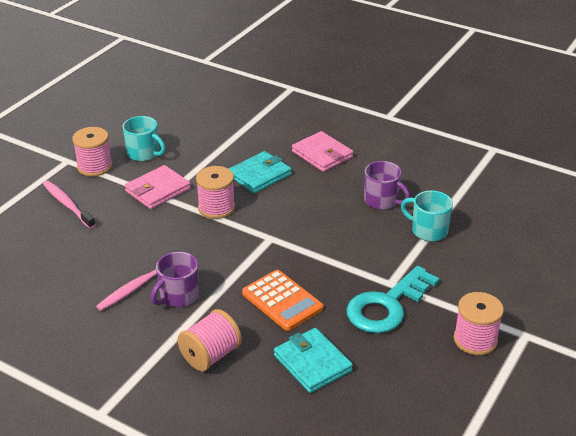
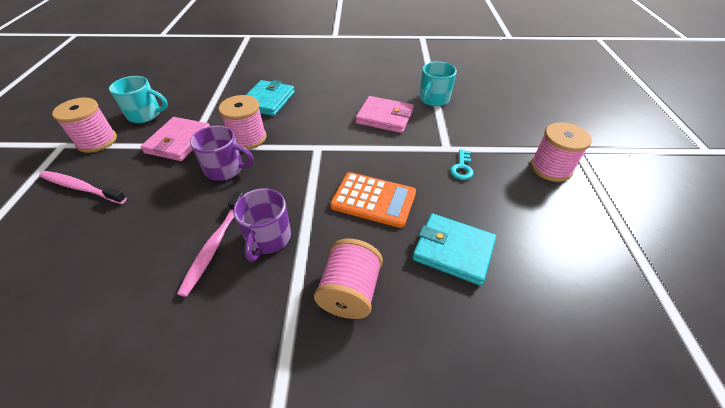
camera: 30 degrees left, 10 degrees up
(322, 154) = (307, 71): pink wallet -> pink wallet (384, 117)
(382, 201) = (381, 90): purple mug -> purple mug (225, 169)
(387, 306) = (462, 167): turquoise key -> turquoise key, size x0.42
(428, 230) = (433, 99): turquoise mug -> turquoise mug turned 60 degrees counterclockwise

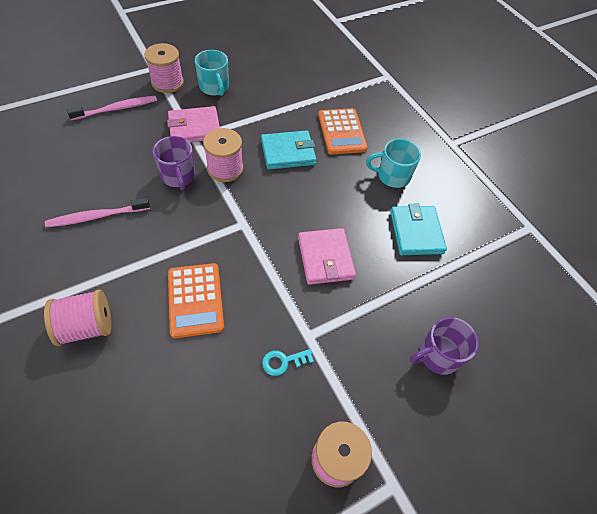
camera: 55 degrees right, 10 degrees up
(81, 188) = (117, 109): pink toothbrush -> pink toothbrush turned 75 degrees clockwise
(268, 238) = (117, 245): purple mug -> purple mug (437, 355)
(276, 70) = (342, 132): none -> orange calculator
(433, 99) = (392, 292): turquoise mug -> turquoise mug (392, 176)
(453, 250) = (161, 390): turquoise wallet -> turquoise wallet (416, 232)

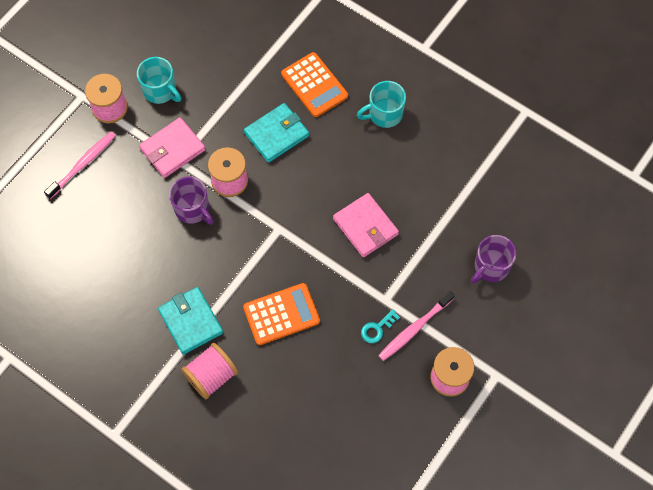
camera: 20 degrees left, 10 degrees up
(97, 216) = (149, 283): pink toothbrush -> pink toothbrush (414, 329)
(195, 300) = (281, 314): orange calculator -> orange calculator turned 75 degrees counterclockwise
(416, 232) = (430, 164): turquoise wallet -> turquoise wallet (190, 321)

